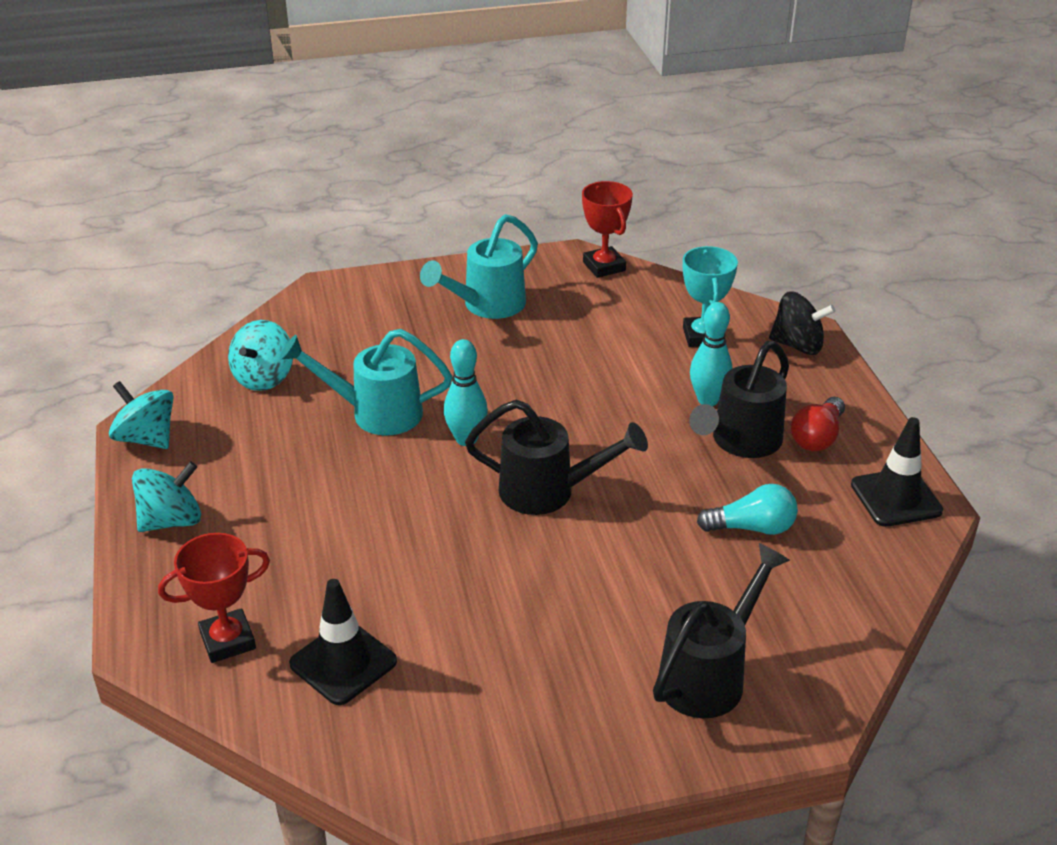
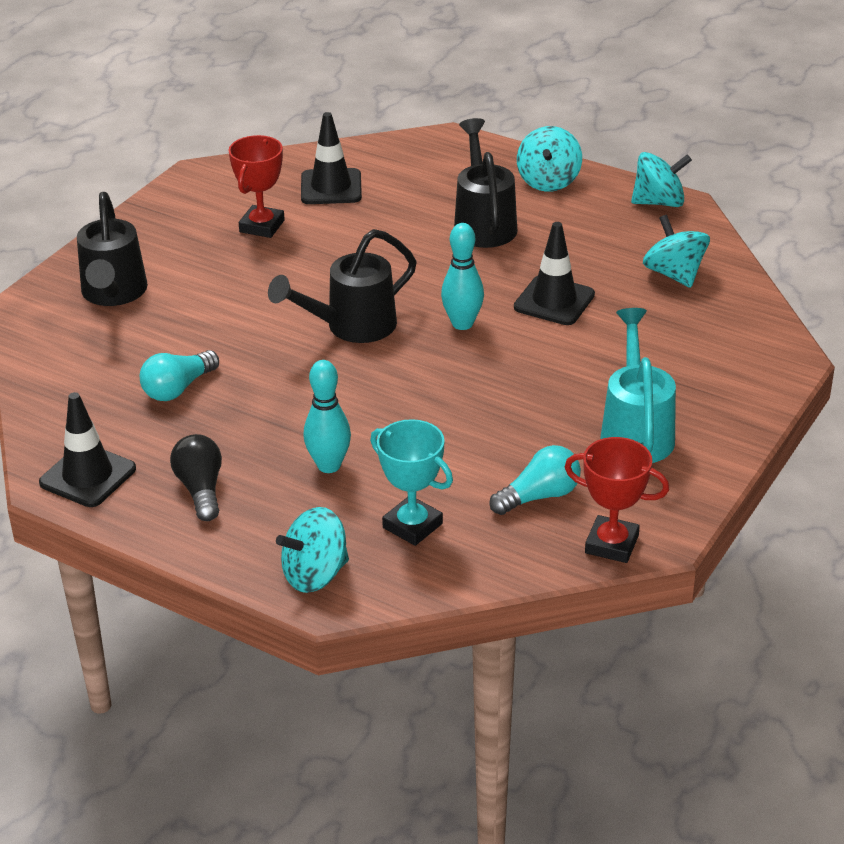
camera: 135 degrees right, 0 degrees up
(228, 640) = (408, 162): red trophy -> red trophy (262, 226)
(376, 413) = (554, 301): turquoise watering can -> black traffic cone
(603, 308) = (539, 496): none -> turquoise light bulb
(741, 442) = (259, 446): black watering can -> black watering can (483, 223)
(797, 345) = (315, 575): black spinning top -> turquoise spinning top
(817, 437) = (201, 489): red light bulb -> black light bulb

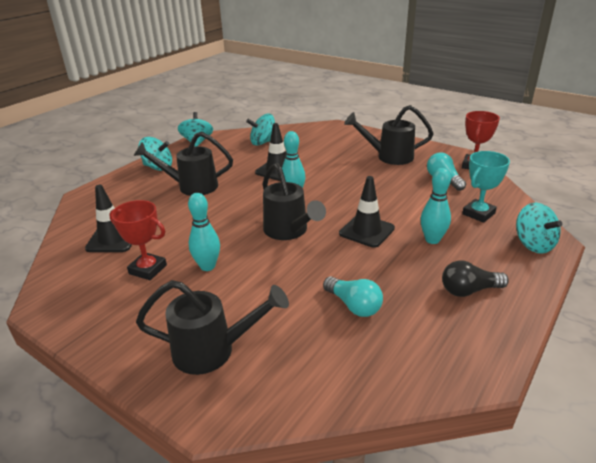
camera: 85 degrees left, 5 degrees down
(88, 476) = (469, 350): black traffic cone -> black traffic cone (366, 231)
(266, 269) = (207, 266): none -> turquoise bowling pin
(636, 431) = (389, 157): turquoise watering can -> black watering can

